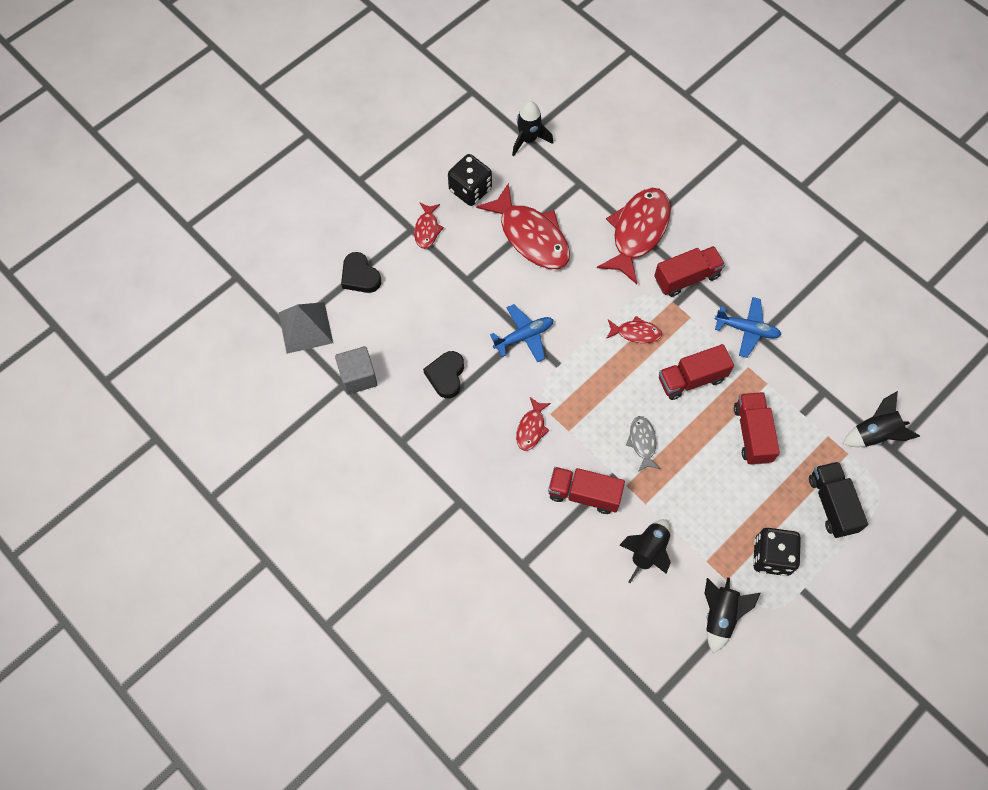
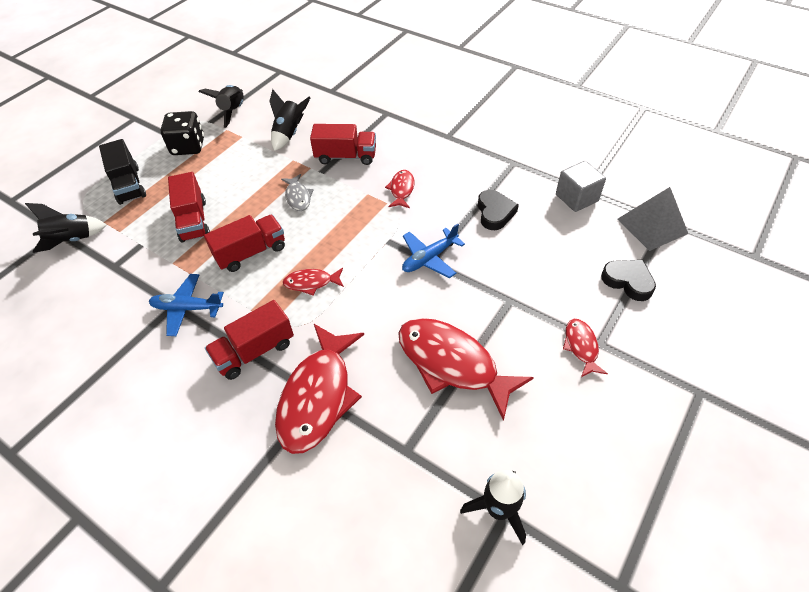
camera: 170 degrees right, 15 degrees down
(470, 190) = (551, 409): black dice -> none

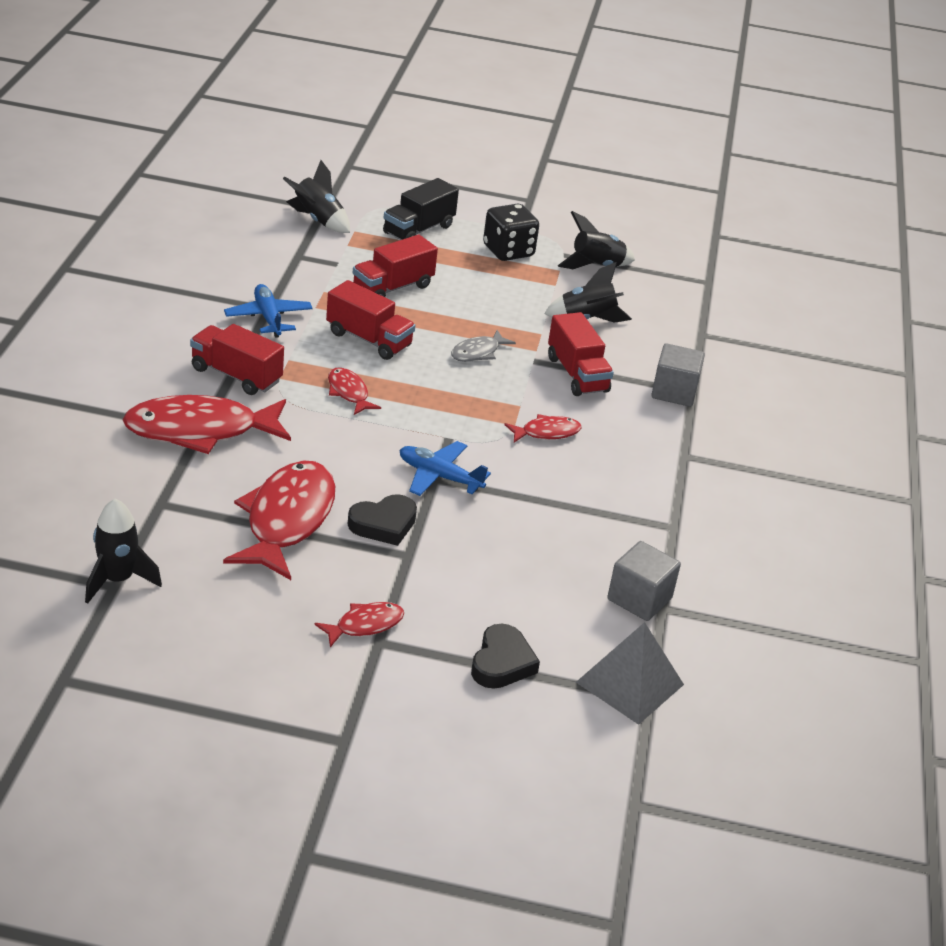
camera: 60 degrees right, 15 degrees down
(383, 120) = (674, 392): none -> grey cube
(494, 213) = (556, 522): black heart -> black heart (383, 524)

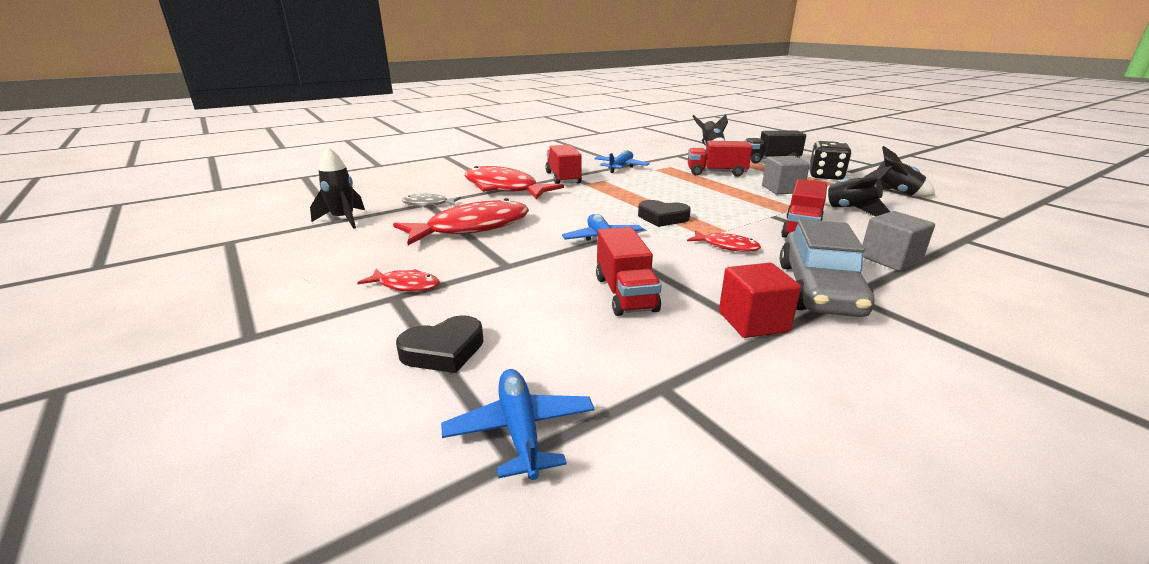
camera: 50 degrees right, 10 degrees down
(349, 392) = (613, 197): red fish -> none
(369, 339) = (665, 184): red truck -> red truck (625, 294)
(383, 524) = (522, 248): black heart -> black heart (662, 218)
(478, 352) = (733, 203): grey fish -> grey fish (428, 204)
(629, 683) = (520, 430): grey pyramid -> blue plane
(639, 599) = (647, 368): grey cube -> grey cube (782, 189)
(653, 519) = (753, 322): none -> red cube
(660, 458) = (819, 289): none -> grey car

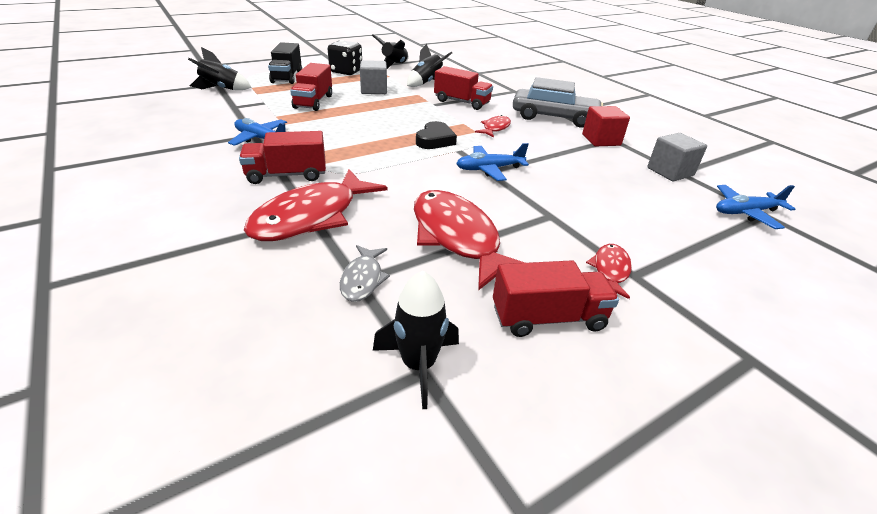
camera: 90 degrees left, 10 degrees up
(443, 350) = (696, 241): black heart -> none
(625, 294) = (582, 170): red truck -> red truck (548, 318)
(890, 259) = (509, 93): grey cube -> grey cube (670, 172)

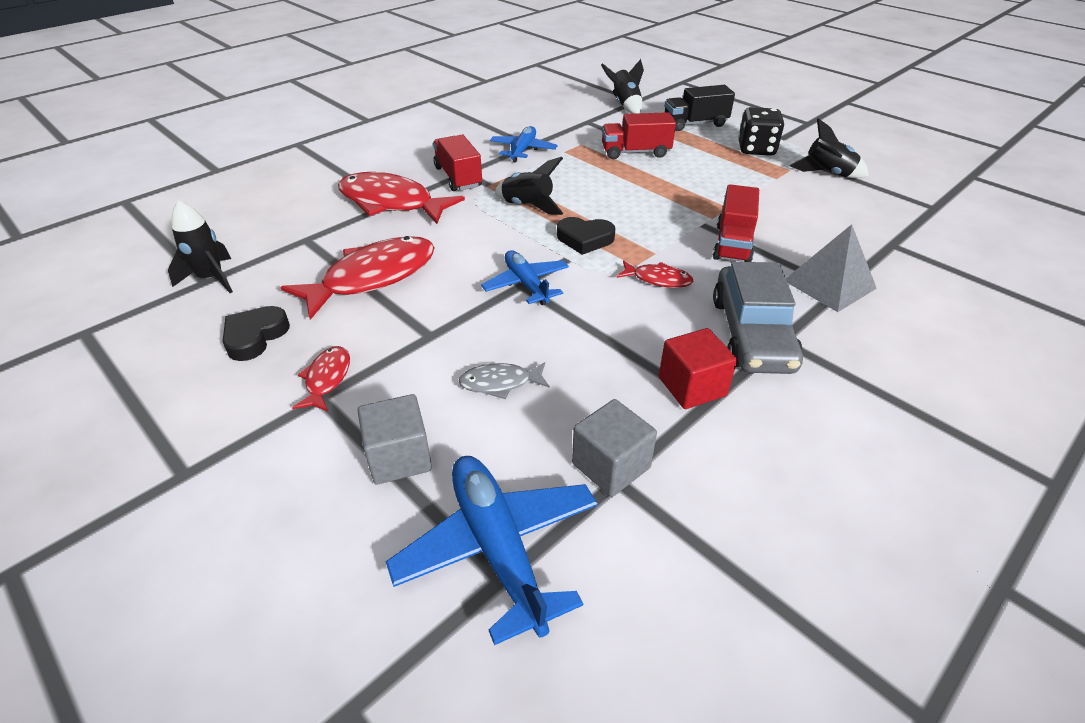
camera: 80 degrees right, 5 degrees up
(363, 279) = (307, 241): grey fish -> grey fish (500, 383)
(374, 90) = (710, 177): grey cube -> grey cube (399, 457)
(426, 83) = (782, 207): black rocket -> black rocket (527, 206)
(511, 92) = (829, 284): none -> grey pyramid
(548, 318) = (255, 336): red truck -> black heart
(610, 270) = (327, 379): red fish -> red fish turned 90 degrees counterclockwise
(746, 212) = (498, 548): blue plane -> blue plane, size x1.56

